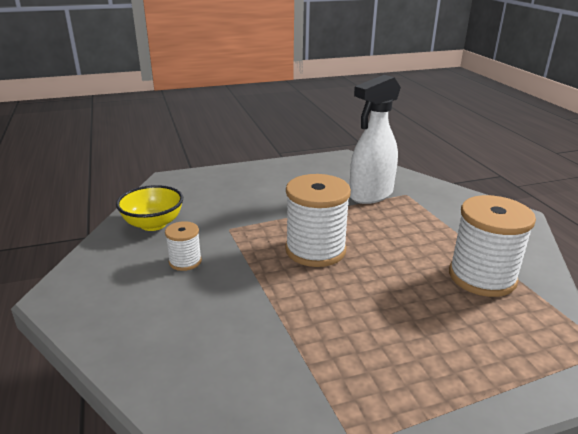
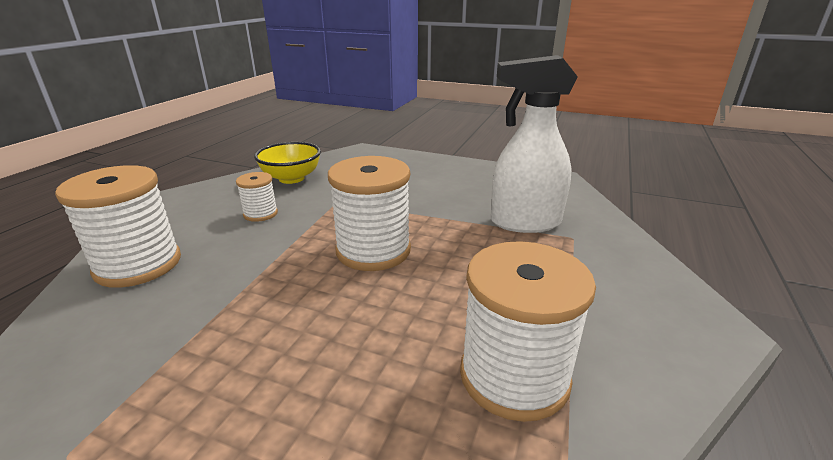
camera: 40 degrees right, 0 degrees up
(162, 342) = (138, 265): none -> white spool

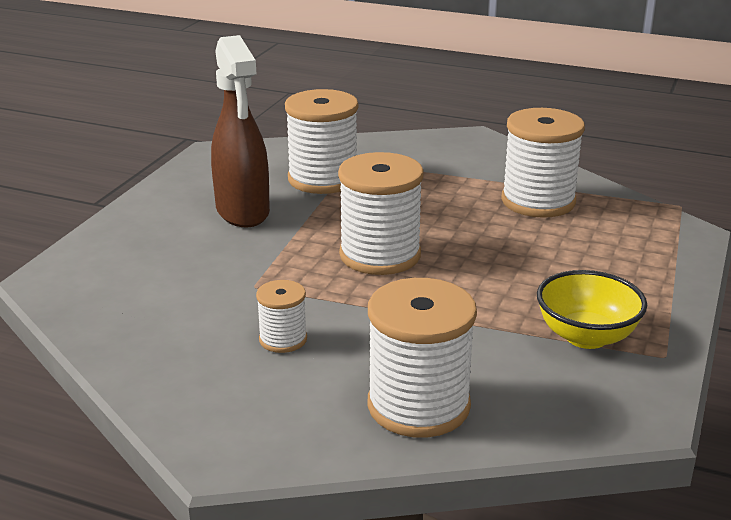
camera: 90 degrees left, 0 degrees up
(291, 178) = (156, 332): yellow bowl -> yellow bowl (586, 336)
(450, 193) = (243, 212): none -> brown spray bottle
(524, 222) = (323, 179): white spray bottle -> white spool

